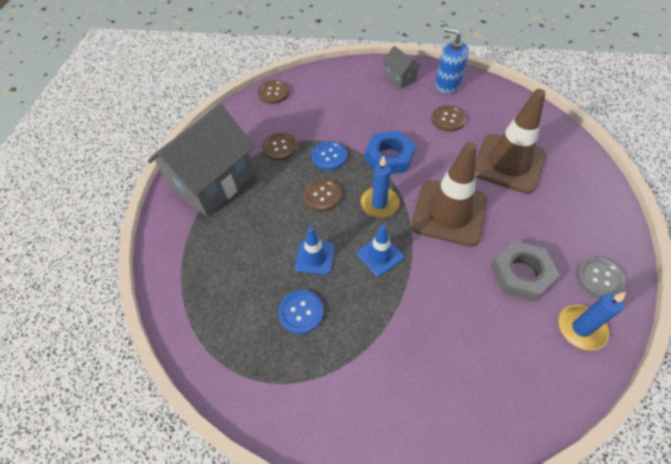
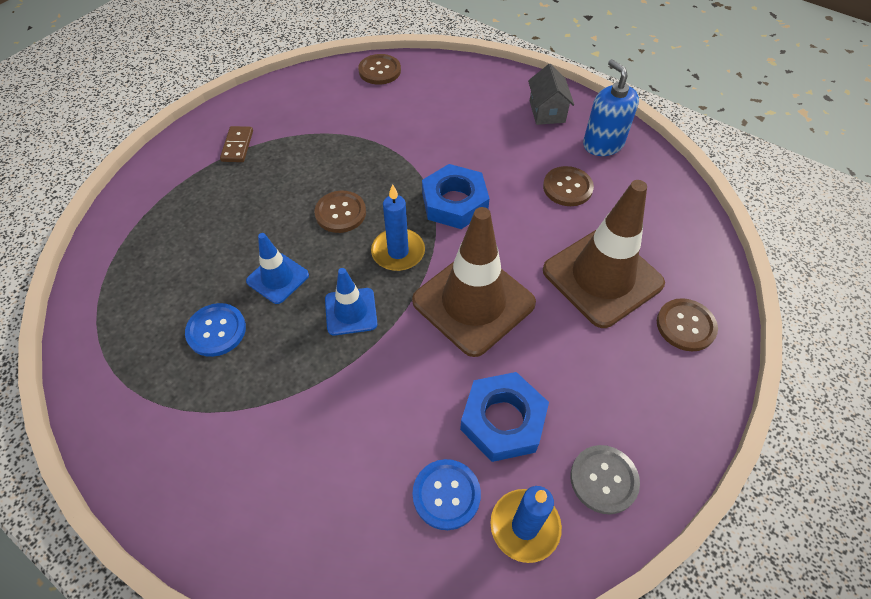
camera: 25 degrees right, 0 degrees up
(213, 182) = (237, 146): grey house -> brown domino
(280, 147) = (337, 137): brown button -> brown button (685, 326)
(329, 156) = (384, 171): blue button -> blue button (446, 495)
(521, 274) = (503, 420): grey nut -> blue nut

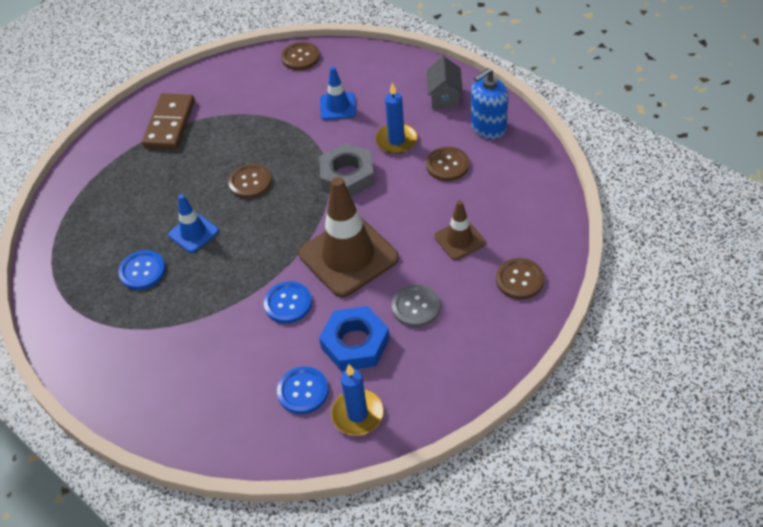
camera: 10 degrees right, 5 degrees down
(237, 146) = (170, 124): brown domino -> brown domino, size x1.78
(351, 311) = (249, 260): blue traffic cone -> blue traffic cone (338, 106)
(398, 252) = (293, 215): blue candle -> blue candle (396, 140)
(408, 368) = (288, 303): none -> blue button
(454, 202) = (347, 175): blue nut -> grey nut
(602, 277) = (459, 240): brown traffic cone -> brown traffic cone, size x0.52
(603, 144) = (488, 127): blue soap dispenser -> blue soap dispenser turned 105 degrees counterclockwise
(603, 480) = (424, 387): grey button -> grey button (416, 307)

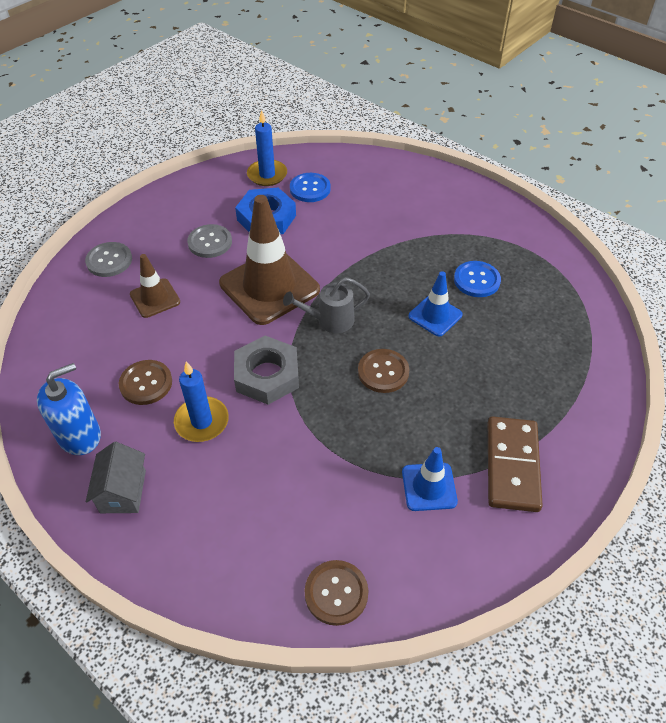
camera: 175 degrees right, 0 degrees up
(288, 303) = (327, 248): blue button -> none
(291, 224) = (329, 320): none -> grey watering can
(338, 106) = (276, 483): blue traffic cone -> blue traffic cone (429, 487)
(519, 280) = (109, 261): brown button -> grey button

